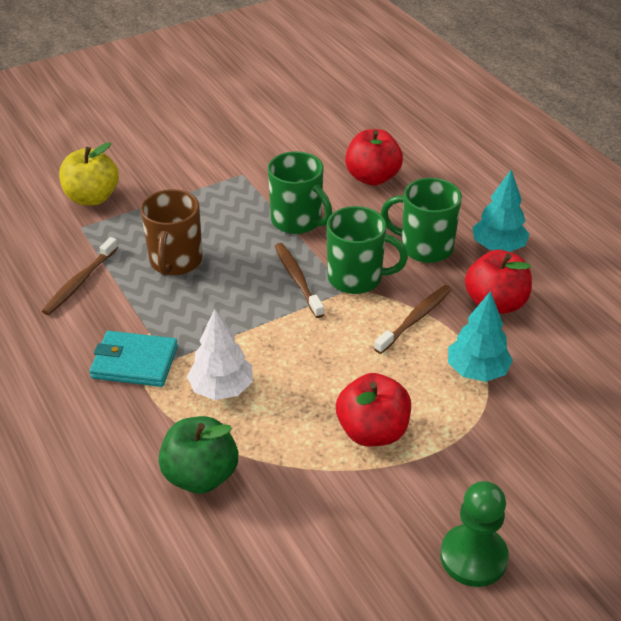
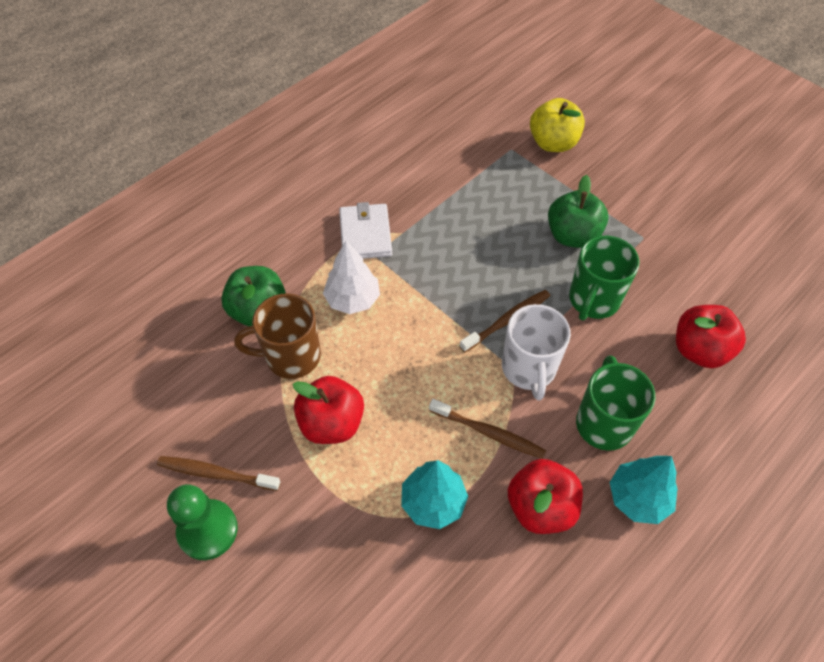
camera: 75 degrees right, 15 degrees up
(80, 282) = (444, 171): brown toothbrush -> brown toothbrush (216, 474)
(135, 362) = (365, 234): turquoise wallet -> white wallet
(175, 261) = (494, 224): brown mug -> brown mug (291, 356)
(218, 215) = (572, 236): none -> green apple
(356, 278) = (529, 369): green mug -> white mug

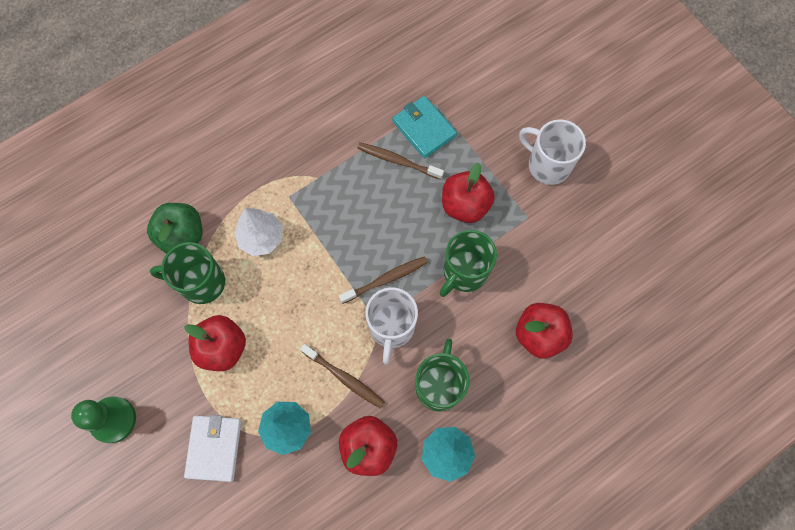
camera: 10 degrees right, 15 degrees up
(216, 474) = (126, 375): brown toothbrush -> brown toothbrush (398, 161)
(291, 356) = (201, 282): brown mug -> green mug
(365, 234) = (285, 174): white wallet -> white wallet (214, 448)
(505, 172) = (424, 129): none -> turquoise wallet
(553, 143) = (476, 103): yellow apple -> none
(572, 236) = (465, 205): green apple -> red apple
(647, 187) = (547, 165): none -> white mug

